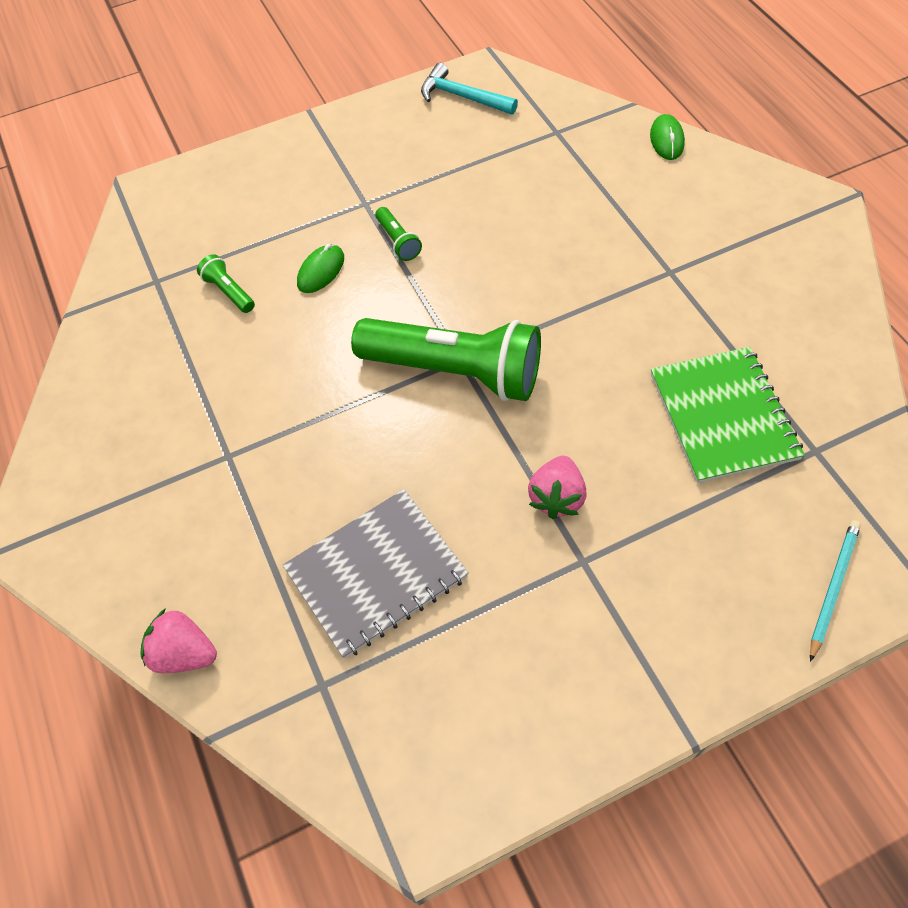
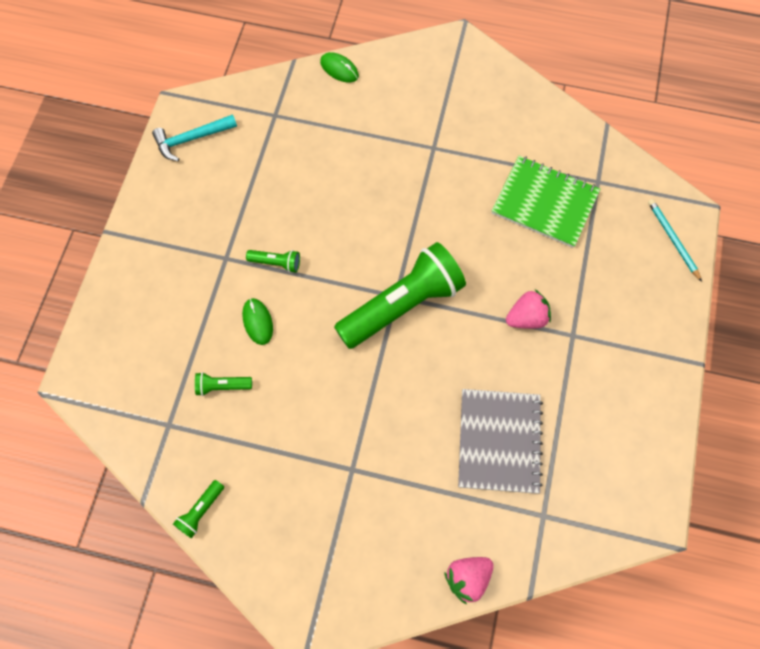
camera: 55 degrees left, 10 degrees up
(87, 364) = (201, 511): none -> green flashlight
(557, 498) = (526, 318): pink strawberry -> pink strawberry turned 75 degrees counterclockwise

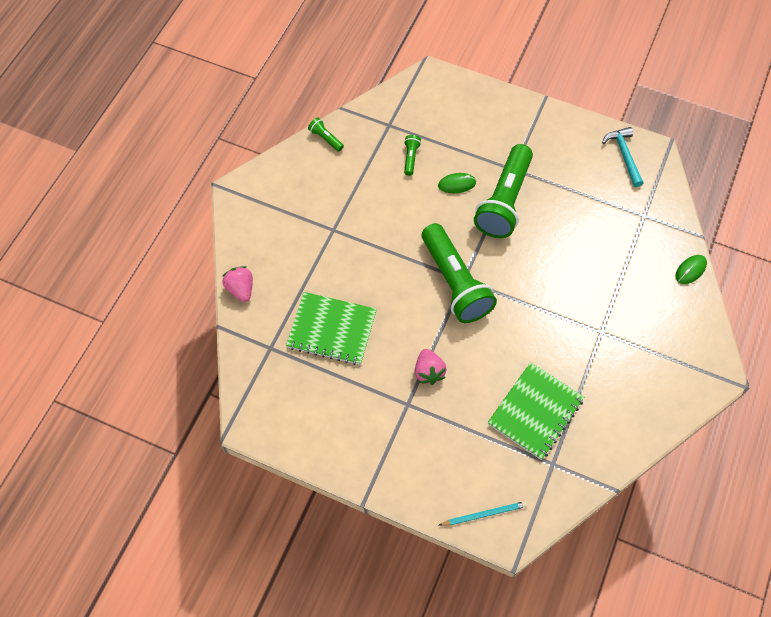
camera: 100 degrees right, 5 degrees down
(276, 263) = (504, 201): green flashlight -> green flashlight, size x2.46
(499, 441) = (332, 329): grey notebook -> green notebook

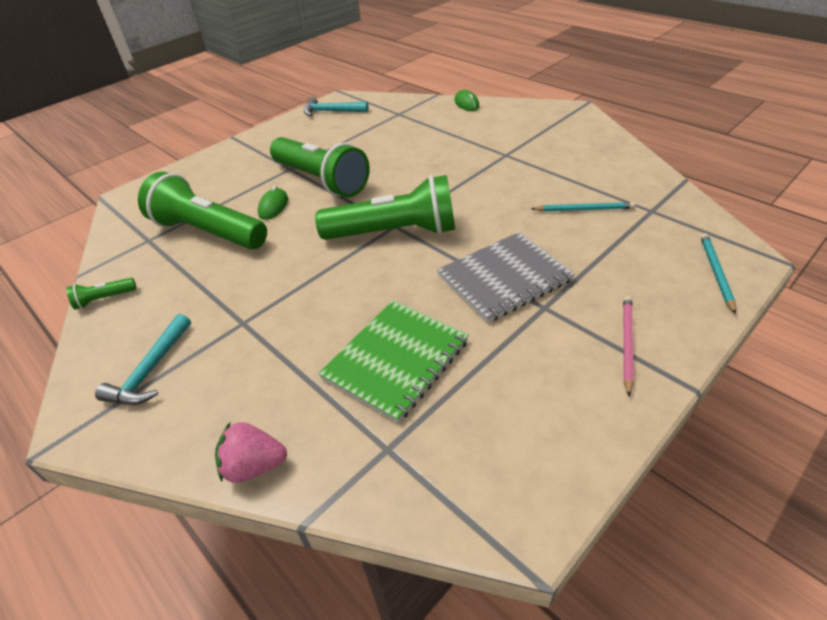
camera: 65 degrees left, 20 degrees down
(281, 202) = (150, 370): none -> turquoise hammer
(389, 460) = (627, 343): none -> pink pencil
(410, 158) = (208, 232): green flashlight -> green flashlight, size x2.46
(428, 372) = (504, 278): pink strawberry -> grey notebook
(535, 411) = (584, 209): green notebook -> turquoise pencil

